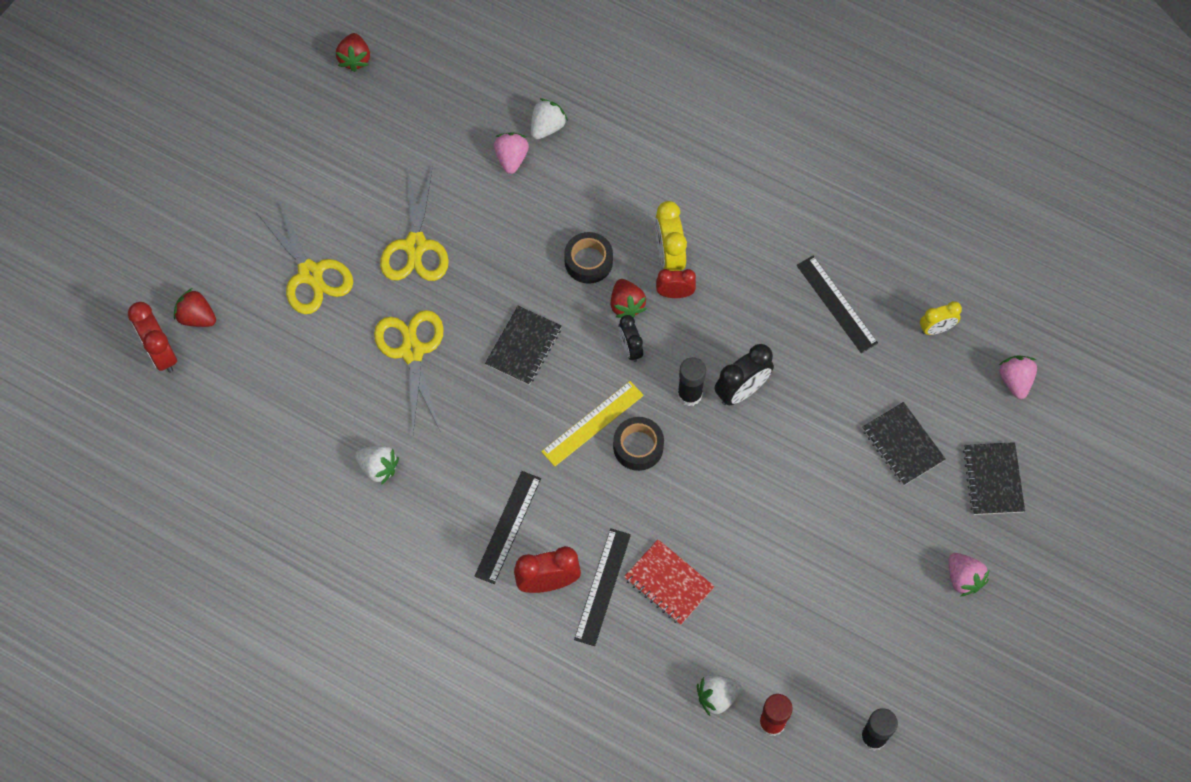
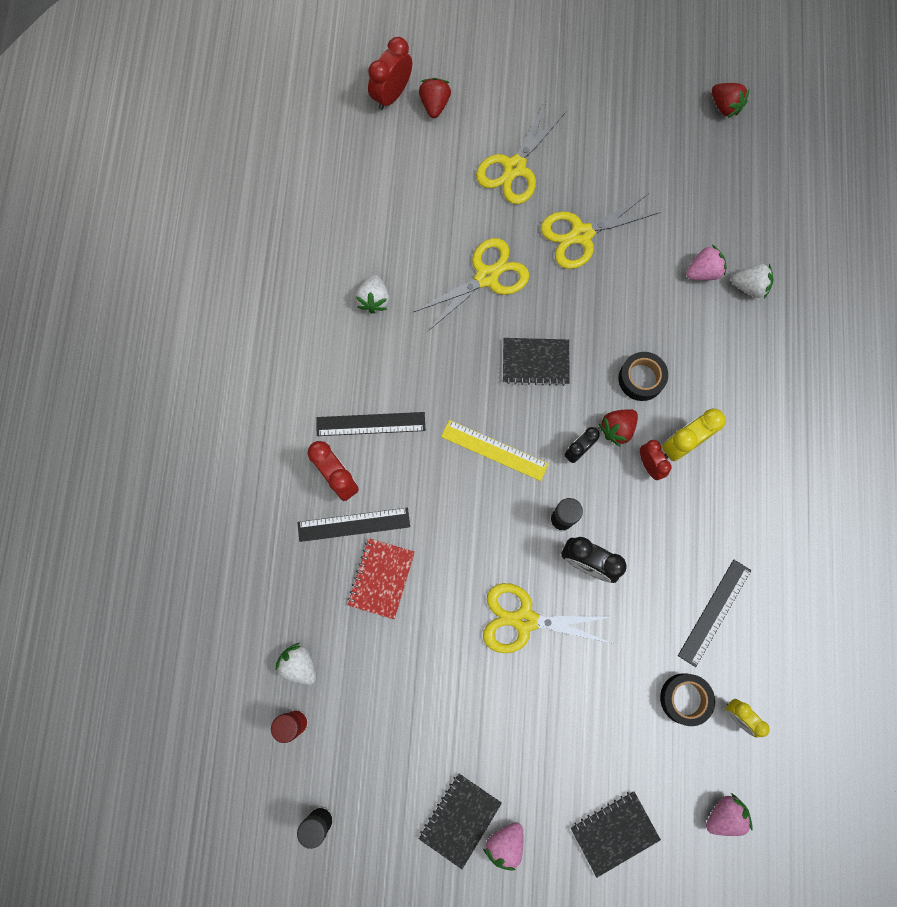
camera: 65 degrees right, 10 degrees up
(355, 59) = (725, 106): red strawberry -> red strawberry turned 105 degrees counterclockwise
(638, 447) = (491, 497): black tape -> black tape (684, 698)
(769, 470) = (524, 620): none -> yellow scissors
(902, 445) = (607, 732): black notebook -> black notebook (460, 819)

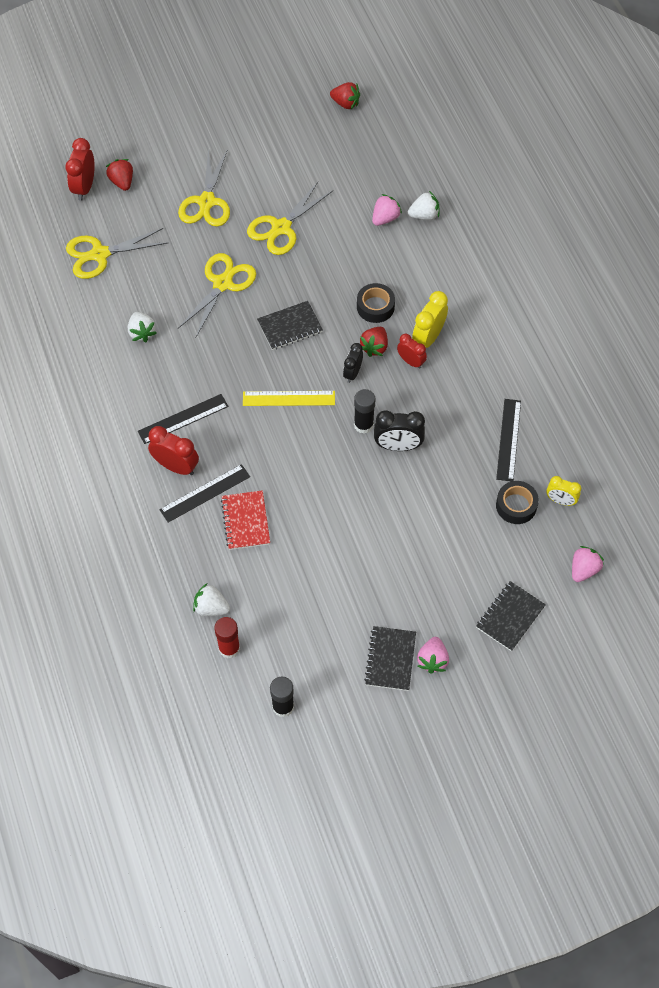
camera: 25 degrees left, 15 degrees down
(524, 620) = (370, 503): yellow scissors -> yellow scissors (99, 254)

